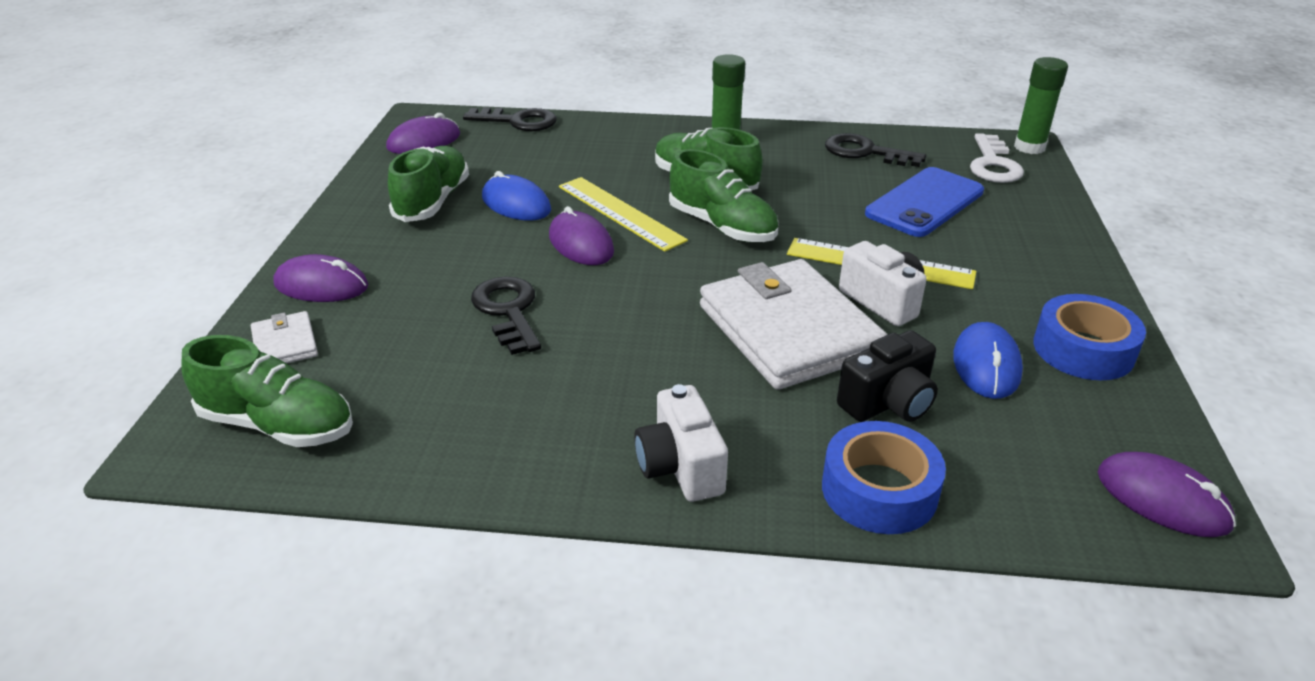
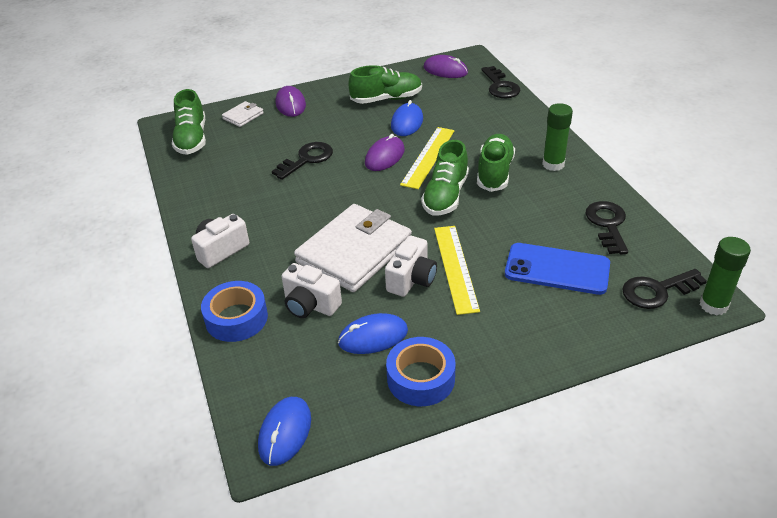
camera: 65 degrees right, 5 degrees up
(888, 403) = (310, 305): black camera -> white camera
(993, 164) = (657, 291): white key -> black key
(1162, 499) = (285, 432): purple mouse -> blue mouse

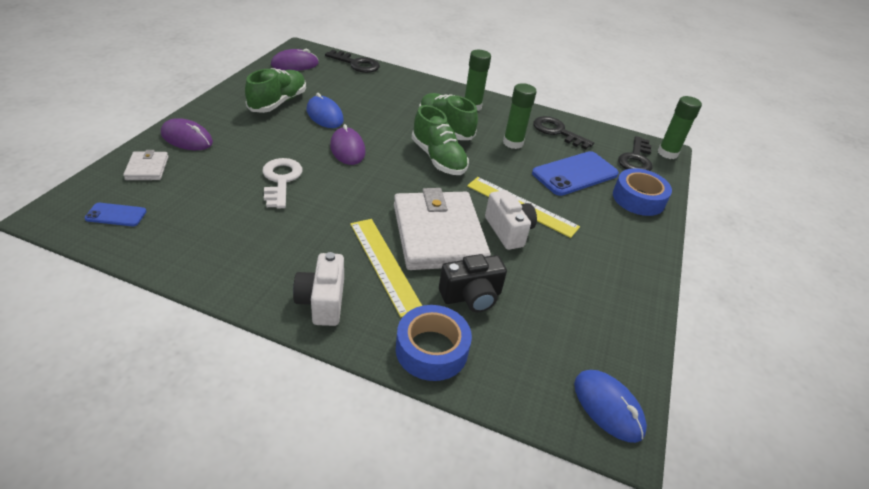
camera: 55 degrees left, 0 degrees up
(192, 139) = (116, 215): green shoe -> blue phone
(307, 159) = (281, 180): black key -> white key
(310, 305) = (471, 296): white camera -> black camera
(373, 337) = (548, 289): blue mouse -> none
(421, 378) = (618, 296): blue tape -> blue tape (638, 199)
(428, 157) = (382, 135): yellow ruler -> yellow ruler (384, 264)
(539, 214) = (513, 143): none -> green glue stick

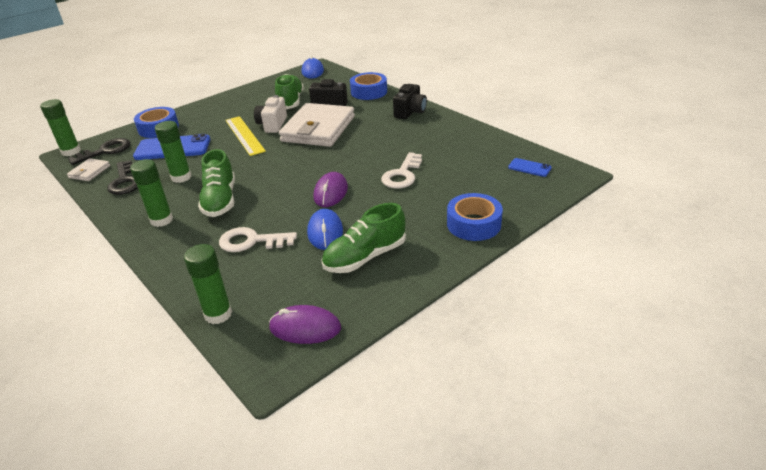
camera: 145 degrees left, 5 degrees down
(147, 168) = (510, 199): white wallet -> white wallet (89, 172)
(187, 138) = (473, 224): purple mouse -> blue tape
(322, 302) = (410, 112): white camera -> black camera
(356, 64) = (218, 314): black key -> green glue stick
(380, 101) = (251, 241): none -> white key
(384, 264) = (365, 121): yellow ruler -> none
(438, 159) = (262, 173): green shoe -> green shoe (290, 101)

